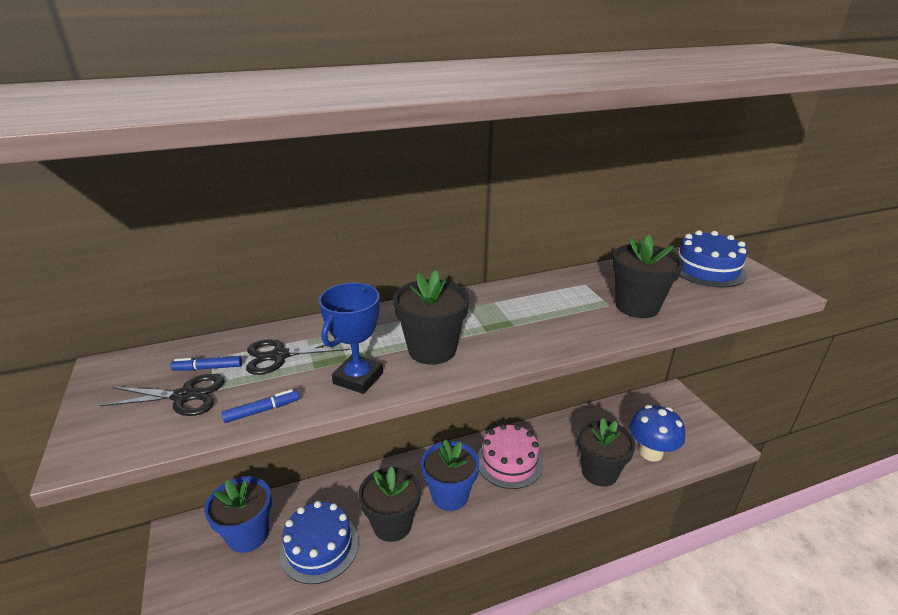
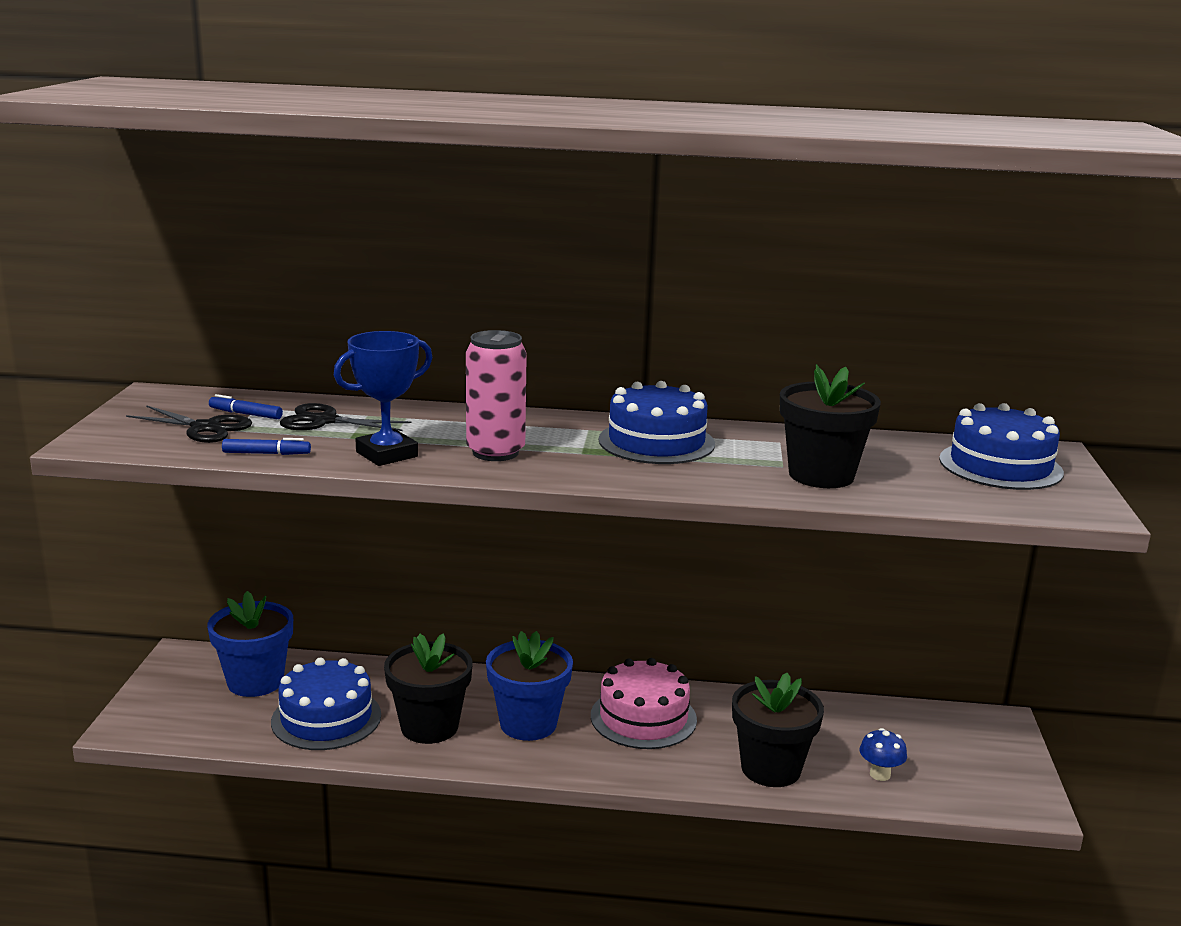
camera: 25 degrees right, 10 degrees down
(432, 350) = (495, 452): black flower pot -> pink can
(519, 306) = (656, 442): none -> blue cake
(651, 452) = (880, 774): blue mushroom -> blue mushroom, size x0.52

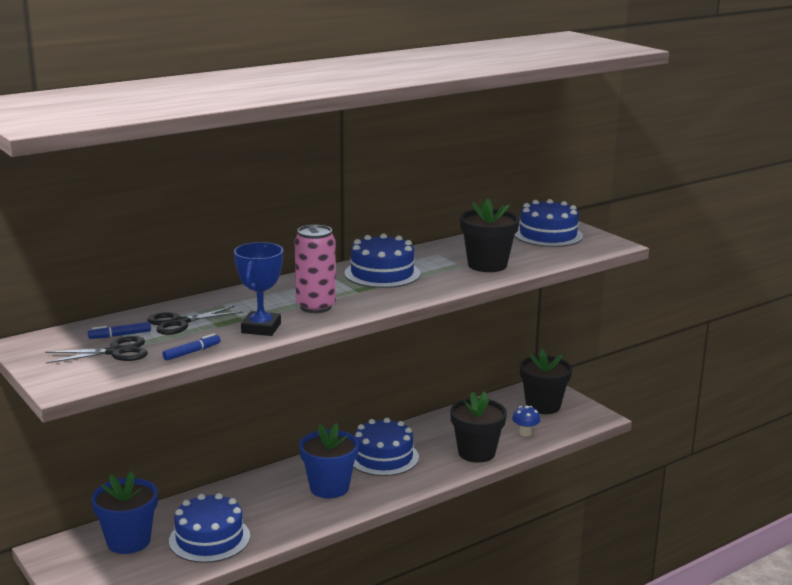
camera: 40 degrees left, 0 degrees up
(429, 727) = (278, 514): black flower pot -> black flower pot (543, 406)
(643, 717) = (383, 457): pink cake -> blue cake

